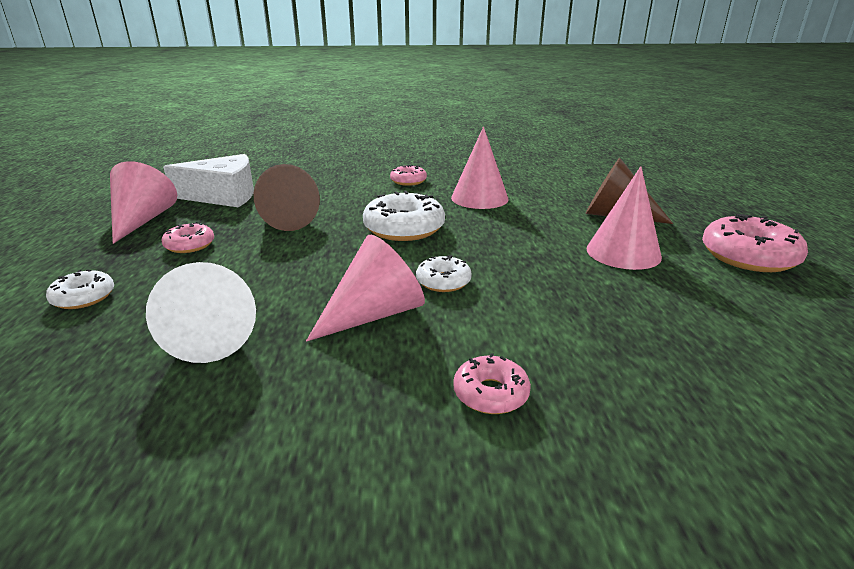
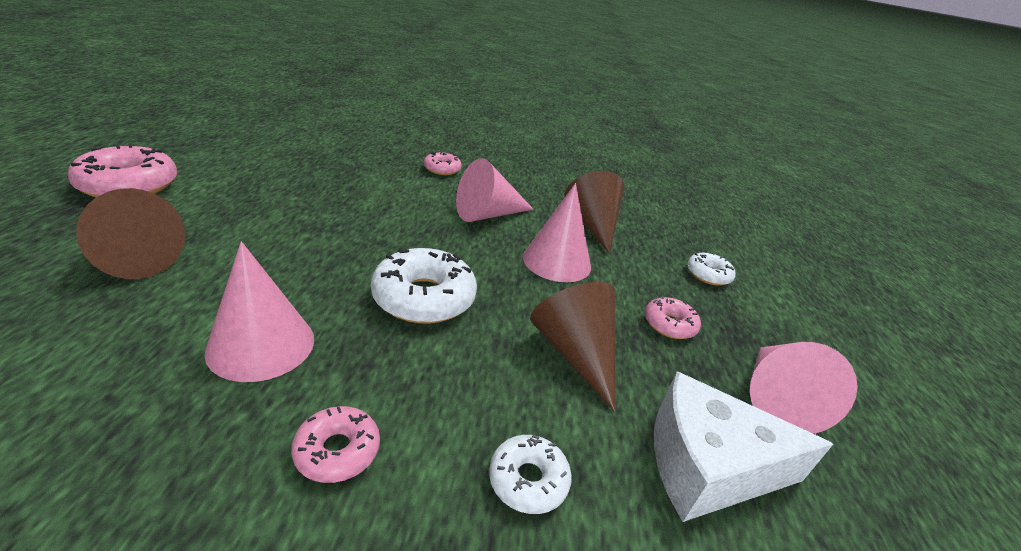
camera: 175 degrees left, 5 degrees up
(211, 335) = (592, 225): white cone -> brown cone
(443, 281) = (424, 225): white donut -> white donut (528, 480)
(623, 252) = (232, 213): pink cone -> pink cone (556, 261)

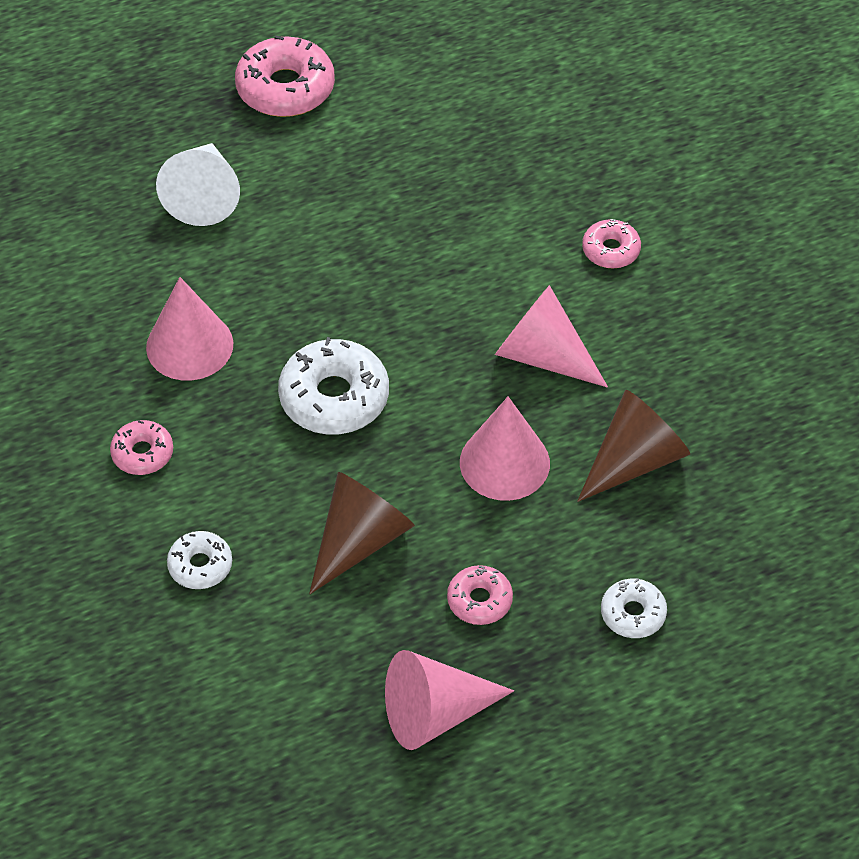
camera: 65 degrees right, 20 degrees up
(133, 258) = (204, 195): brown cone -> white cone
(708, 466) = (301, 673): white cheese -> none

